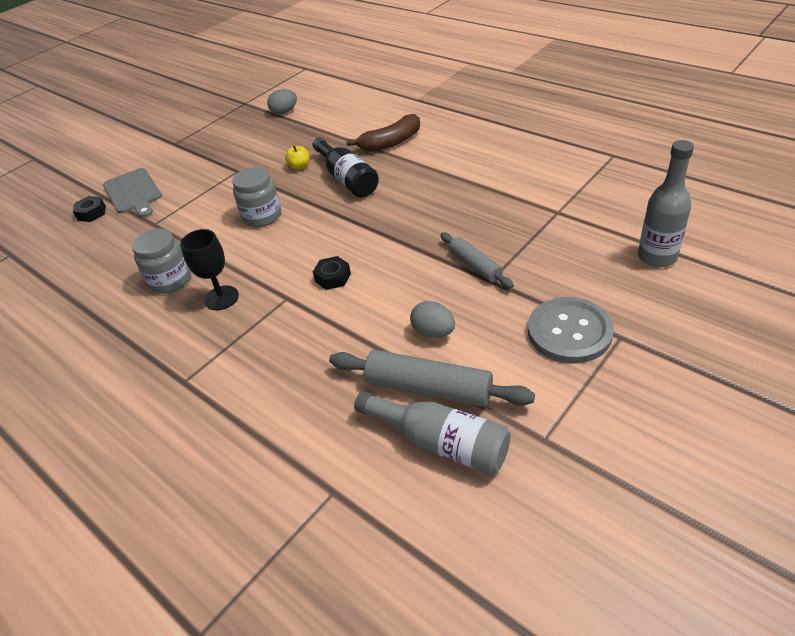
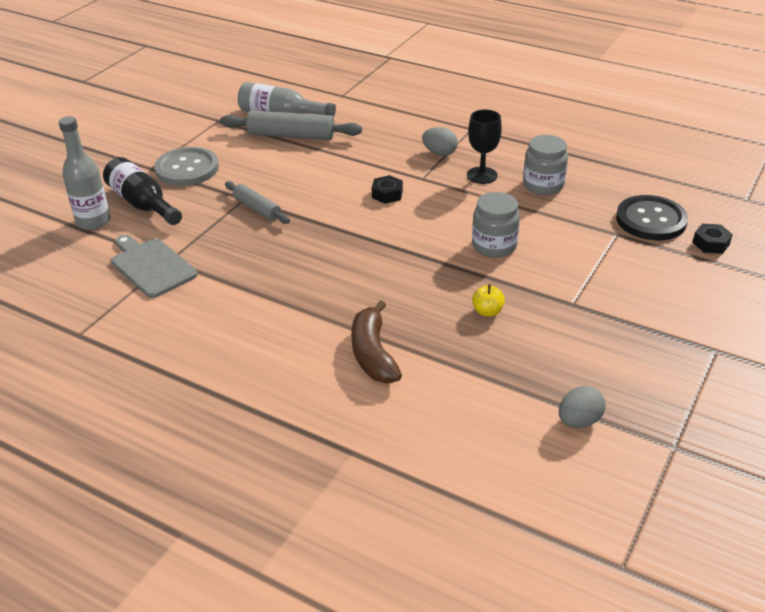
camera: 165 degrees right, 5 degrees down
(113, 236) = (651, 220): none -> black button
(133, 192) = (687, 270): grey cutting board -> grey cutting board (151, 266)
(347, 179) = (414, 294): black bottle -> black bottle (142, 204)
(391, 142) = (373, 354): brown banana -> brown banana turned 60 degrees counterclockwise
(433, 332) = (291, 163): grey egg -> grey egg (439, 153)

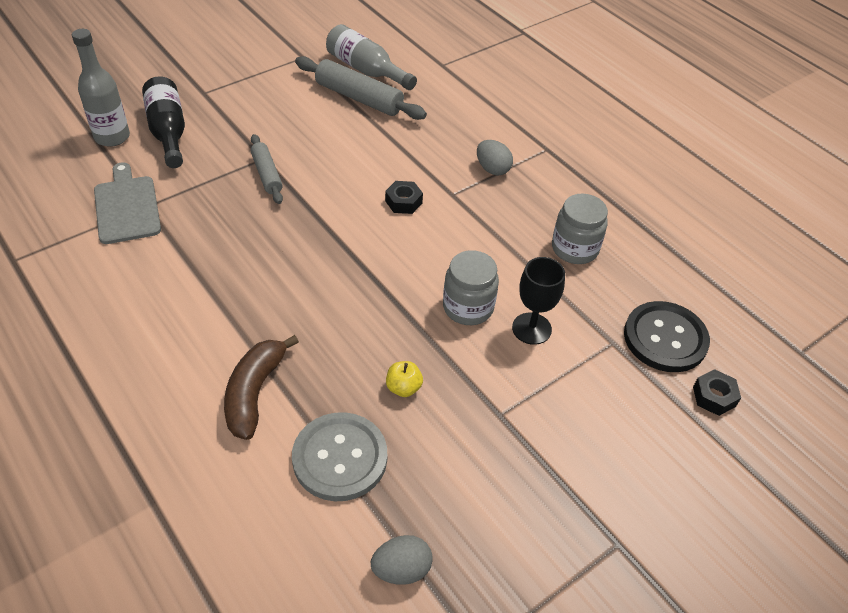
camera: 20 degrees right, 10 degrees up
(187, 169) = (235, 105): grey button -> grey button (340, 458)
(482, 175) = (517, 212): black goblet -> black goblet (531, 328)

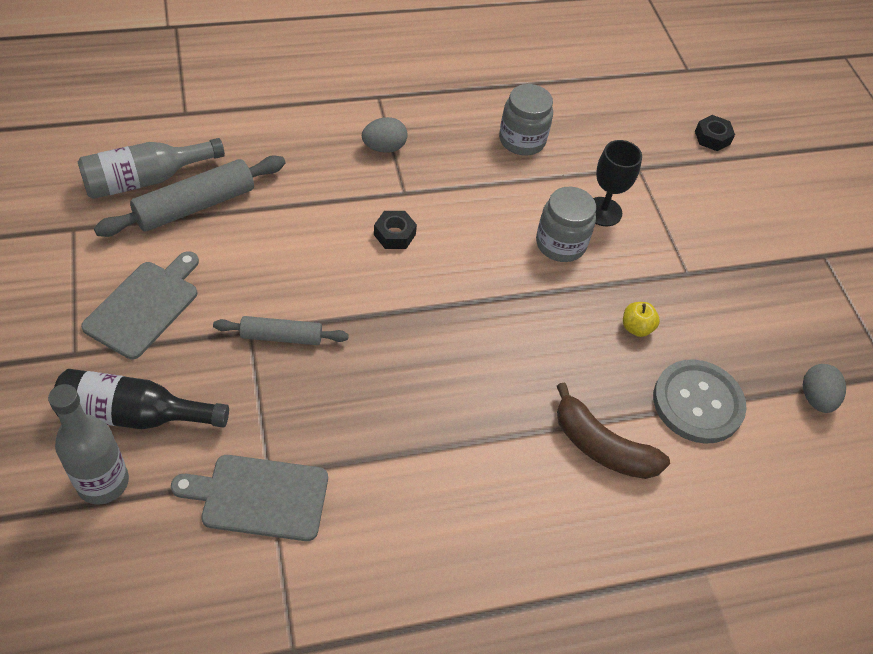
camera: 70 degrees left, 5 degrees up
(257, 106) = (144, 306): none -> grey cutting board
(665, 338) = (646, 135): black button -> none

